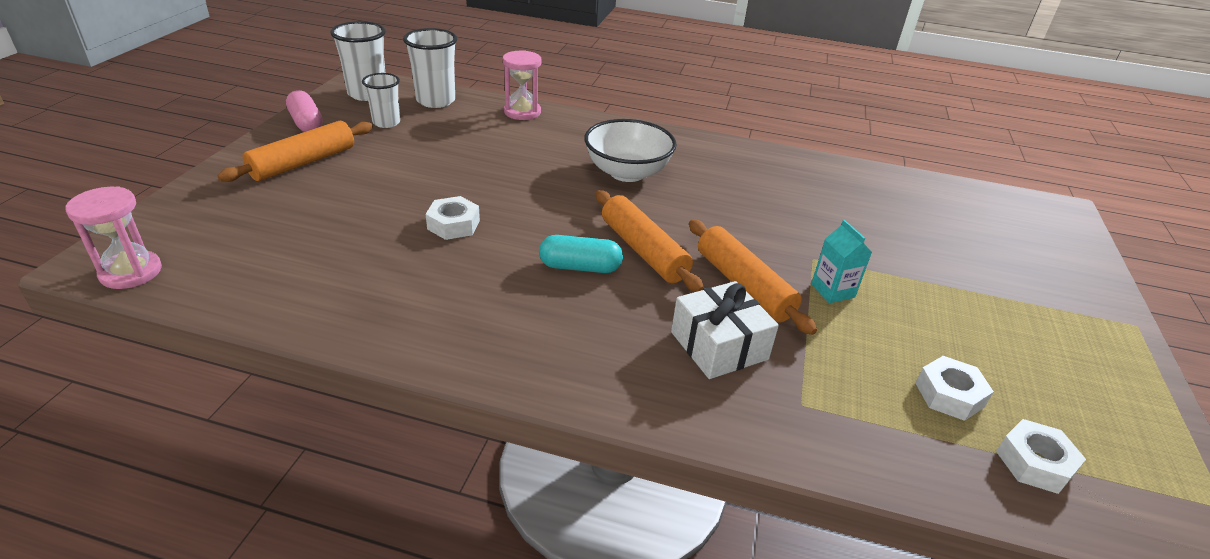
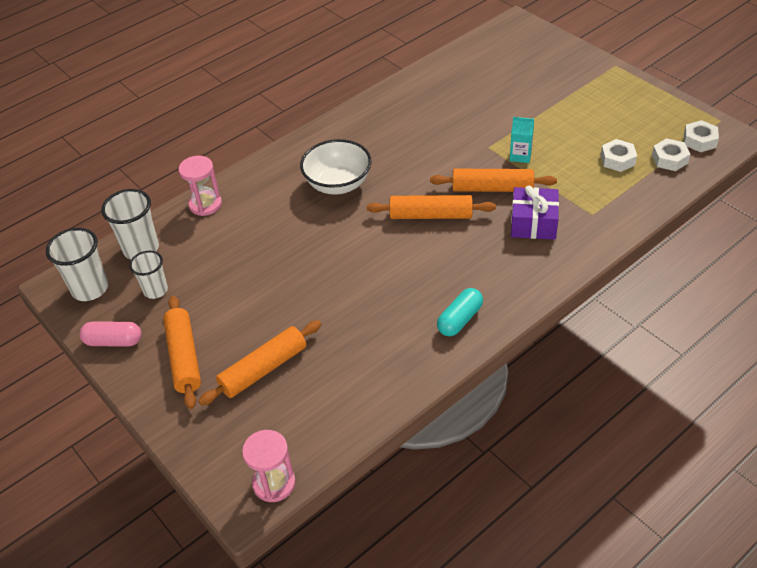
camera: 50 degrees left, 10 degrees up
(308, 212) = (263, 369): none -> orange rolling pin
(453, 225) = (337, 295): white nut -> white nut (699, 140)
(580, 267) = (427, 250): turquoise capsule -> turquoise capsule (460, 319)
(719, 345) = (533, 223): white gift -> purple gift

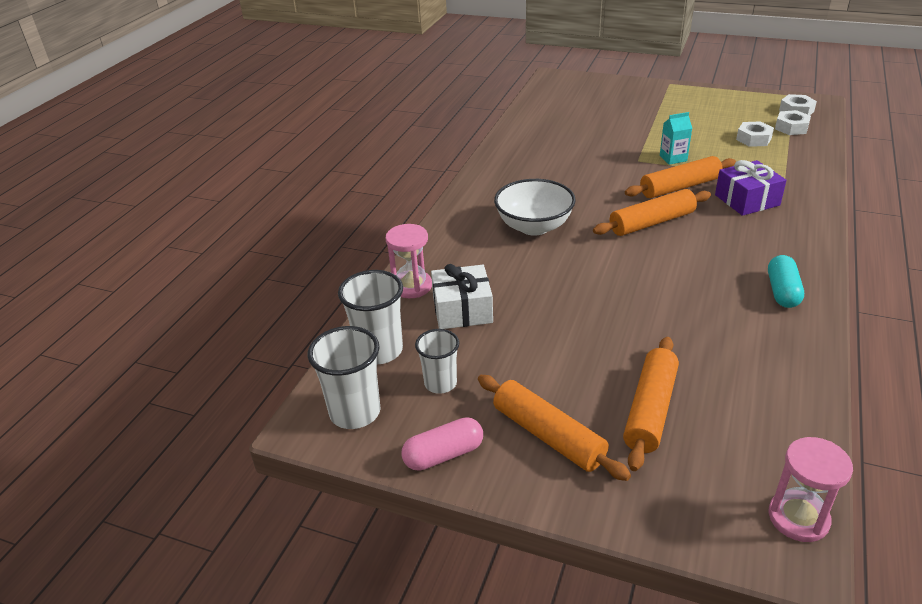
camera: 30 degrees left, 10 degrees down
(220, 238) = (462, 310): none -> white gift

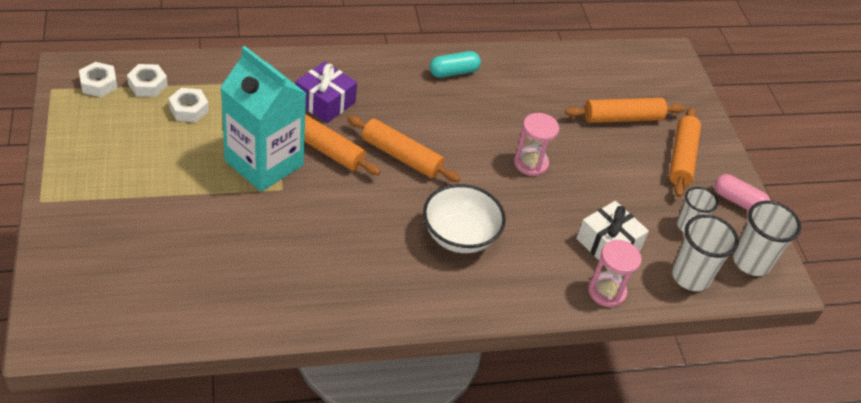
camera: 130 degrees left, 10 degrees up
(673, 158) = (264, 163): turquoise carton -> turquoise carton, size x2.47
(798, 518) = (648, 54): pink hourglass -> pink hourglass (531, 163)

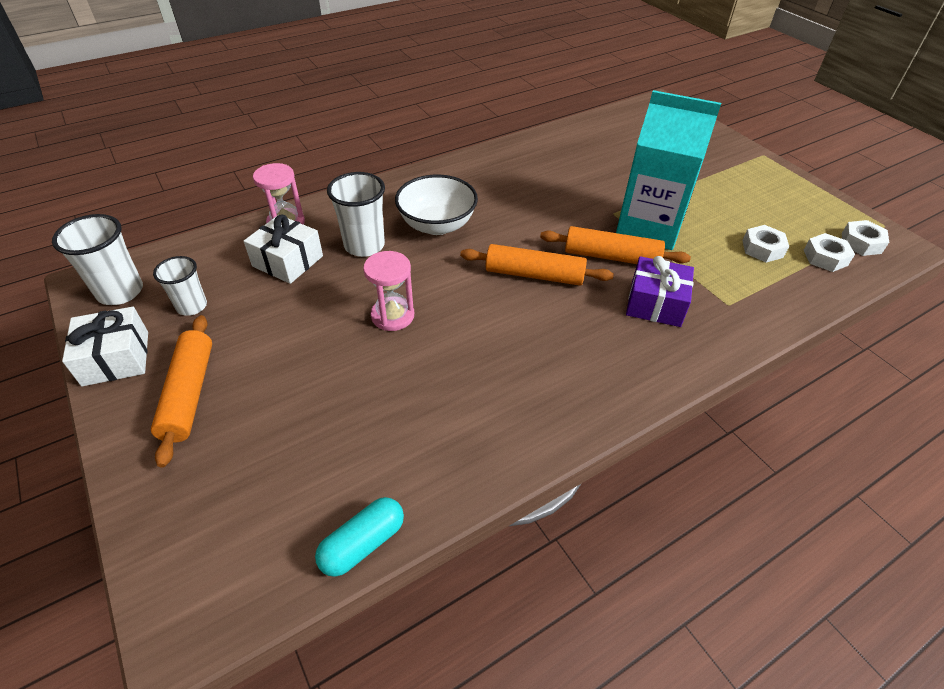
camera: 165 degrees right, 0 degrees up
(453, 72) = (545, 407): turquoise capsule -> turquoise capsule (363, 544)
(622, 118) = (279, 428): orange rolling pin -> none
(690, 277) = (197, 258): white cup -> white cup (364, 245)
(738, 201) = (116, 358): pink capsule -> white gift

